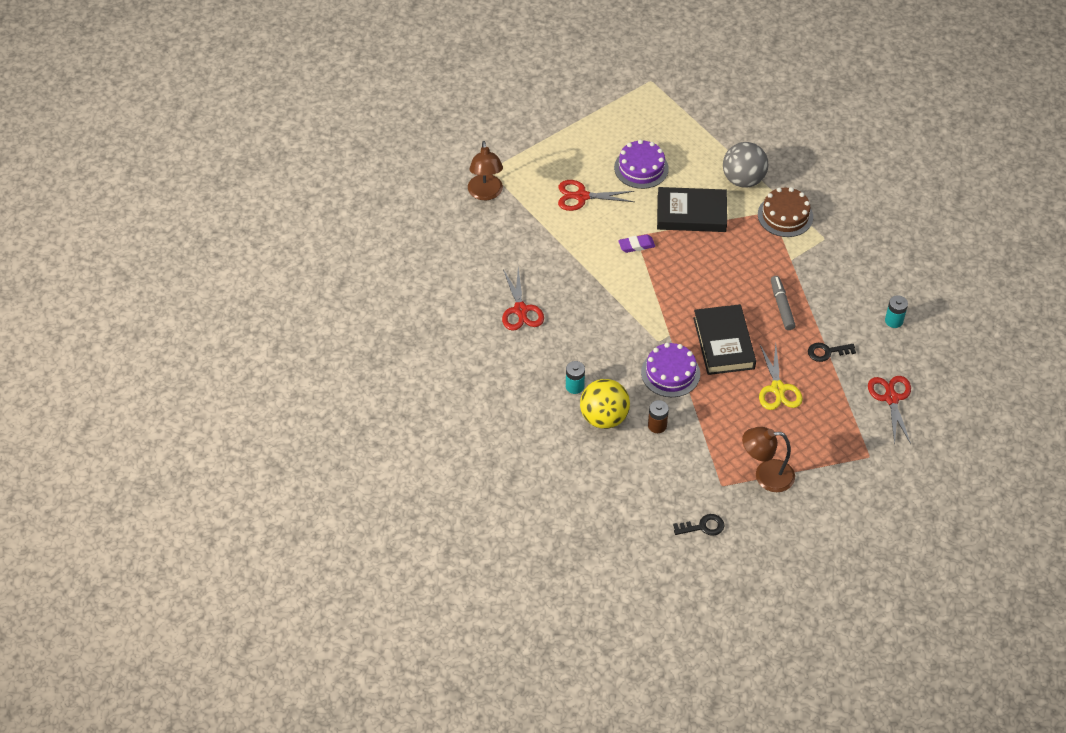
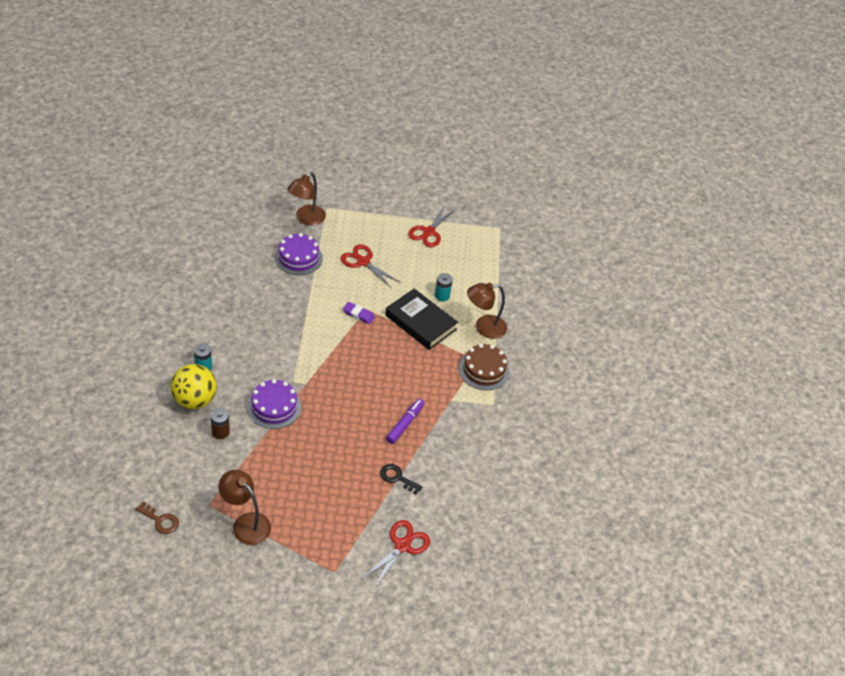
camera: 35 degrees right, 5 degrees down
(520, 310) = (234, 298): red scissors -> red scissors (429, 232)
(641, 168) = (424, 273): purple cake -> purple cake (298, 258)
(703, 526) = (160, 520): black key -> brown key
(724, 343) = (334, 416): black book -> none
(743, 180) = (484, 327): grey ball -> brown lamp
(778, 388) = (331, 474): yellow scissors -> none
(782, 306) = (405, 424): grey marker -> purple marker
(893, 321) = (473, 495): turquoise battery -> turquoise battery (442, 296)

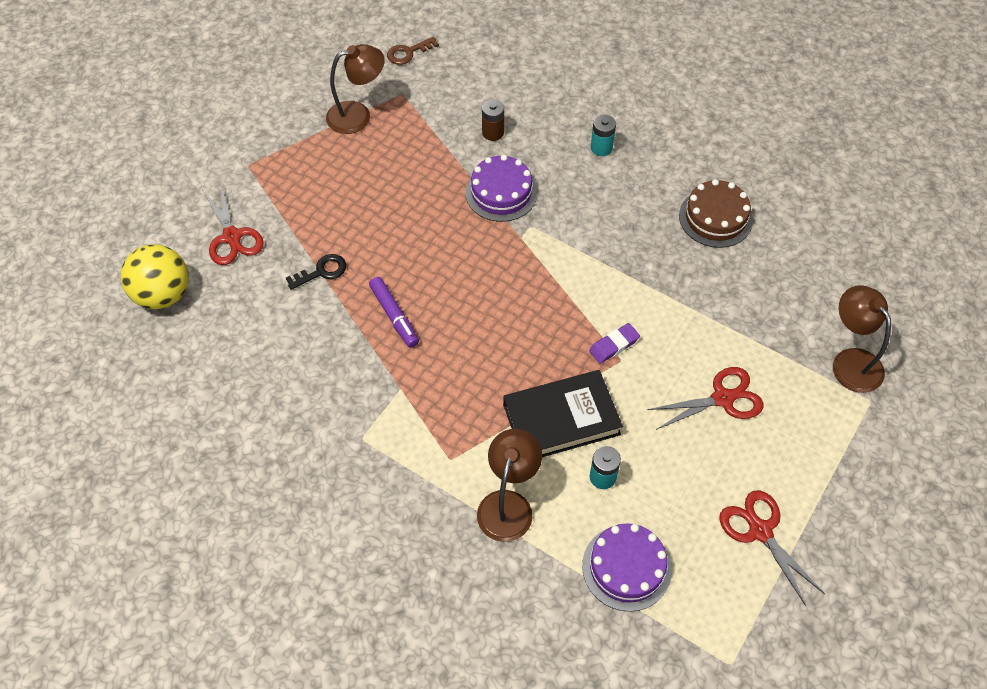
camera: 125 degrees right, 10 degrees up
(195, 400) = (553, 125): yellow ball -> yellow ball (163, 295)
(298, 258) = (763, 317): purple cake -> purple cake (626, 567)
(484, 370) = (428, 459): brown cake -> brown cake (715, 218)

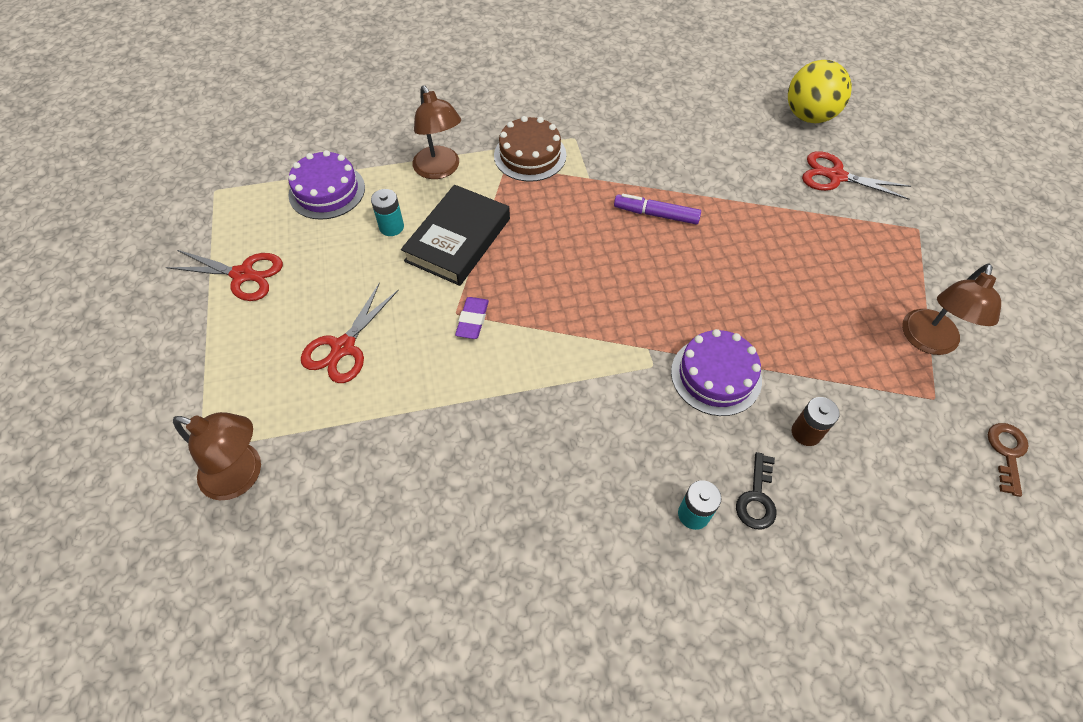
camera: 135 degrees right, 0 degrees up
(322, 271) = (745, 202): black key -> black key (757, 498)
(715, 218) = (497, 531): brown cake -> brown cake (530, 155)

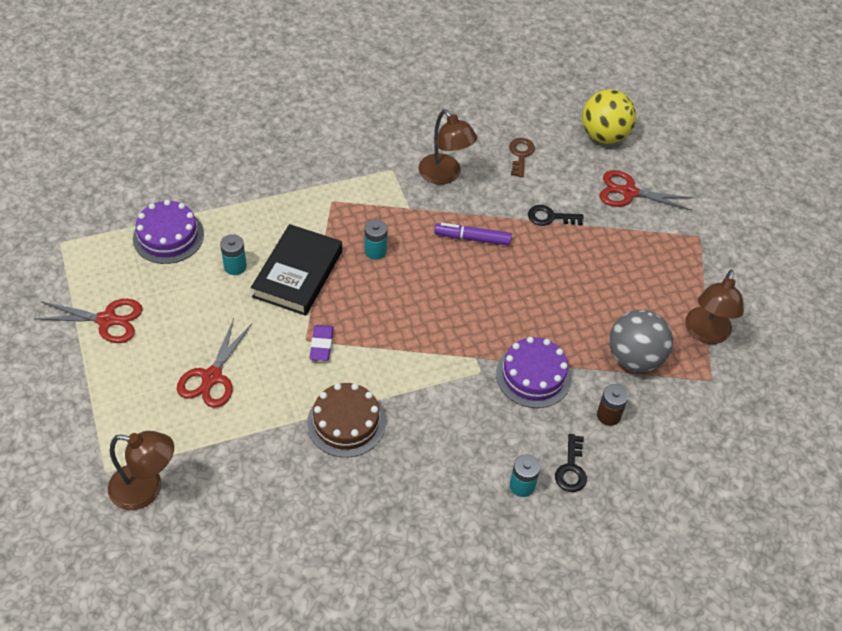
camera: 10 degrees left, 5 degrees down
(440, 170) = (271, 209): brown lamp -> brown lamp (445, 175)
(530, 155) = (352, 189): brown cake -> brown cake (346, 422)
(546, 221) = (375, 251): none -> turquoise battery
(745, 197) = (550, 217): none -> black key
(839, 364) = (634, 358): none -> grey ball
(1007, 453) = (766, 417): brown key -> brown key (520, 155)

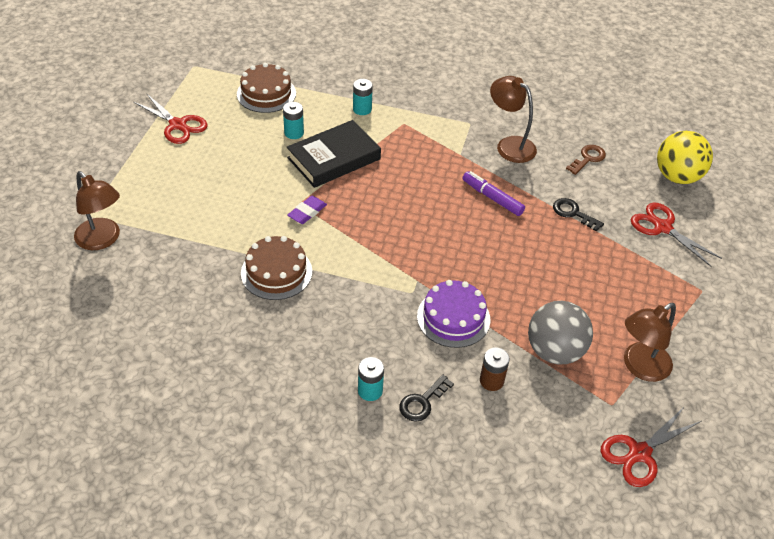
camera: 35 degrees right, 5 degrees down
(168, 236) = (266, 93): purple cake -> brown cake
(212, 377) = (211, 194): red scissors -> red scissors (639, 453)
(375, 251) = (406, 171): turquoise battery -> turquoise battery (362, 109)
(445, 175) = (509, 145): brown lamp -> brown lamp turned 135 degrees clockwise

